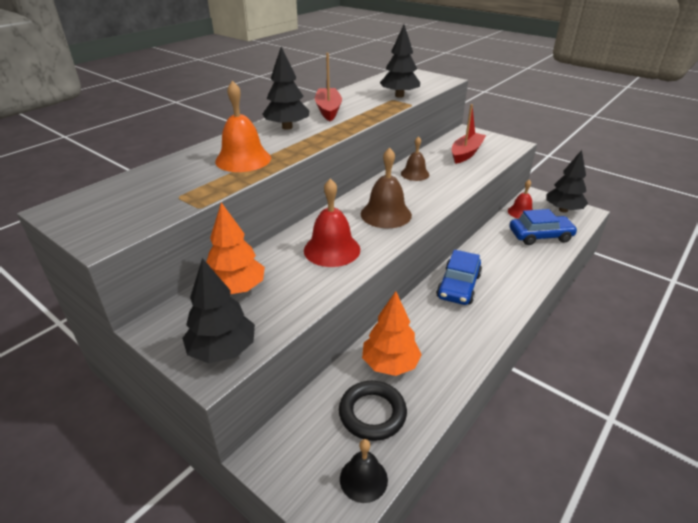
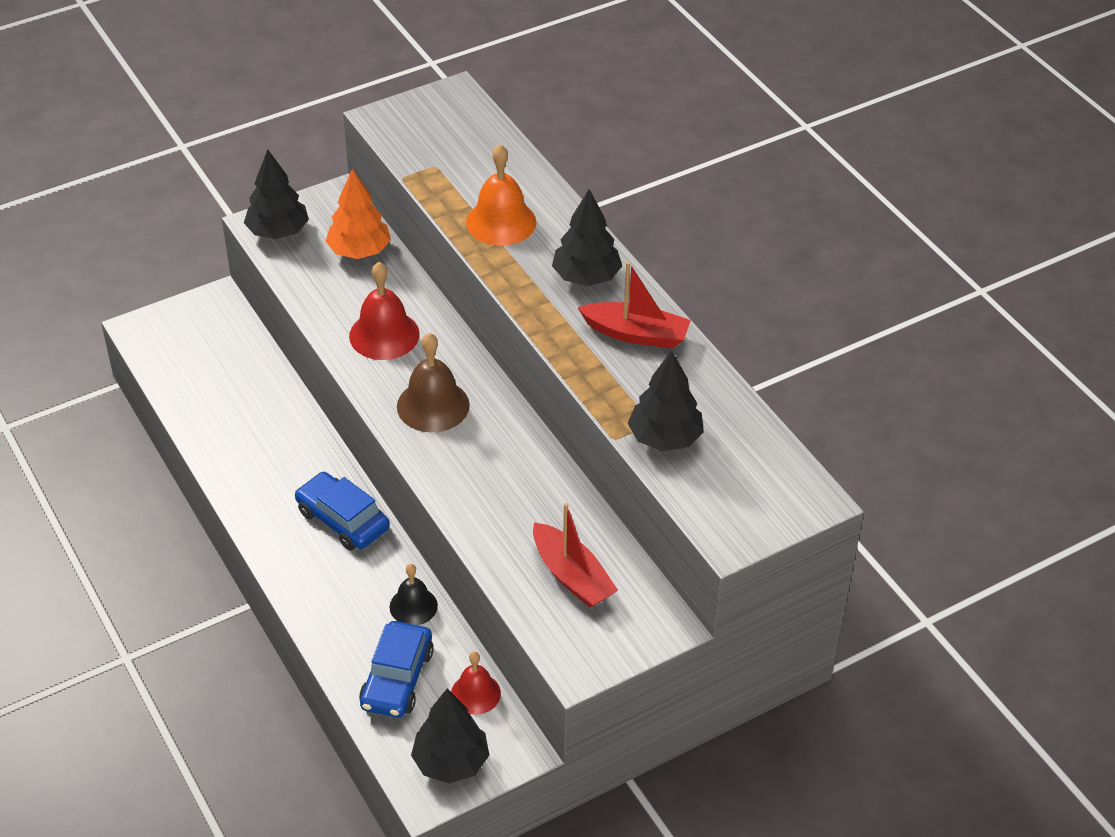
camera: 110 degrees right, 10 degrees up
(363, 479) = (156, 352): black bell -> black bell (413, 606)
(372, 413) = (212, 376): black ring -> none
(390, 364) = (260, 409): orange tree -> none
(415, 174) = (530, 478): brown bell -> none

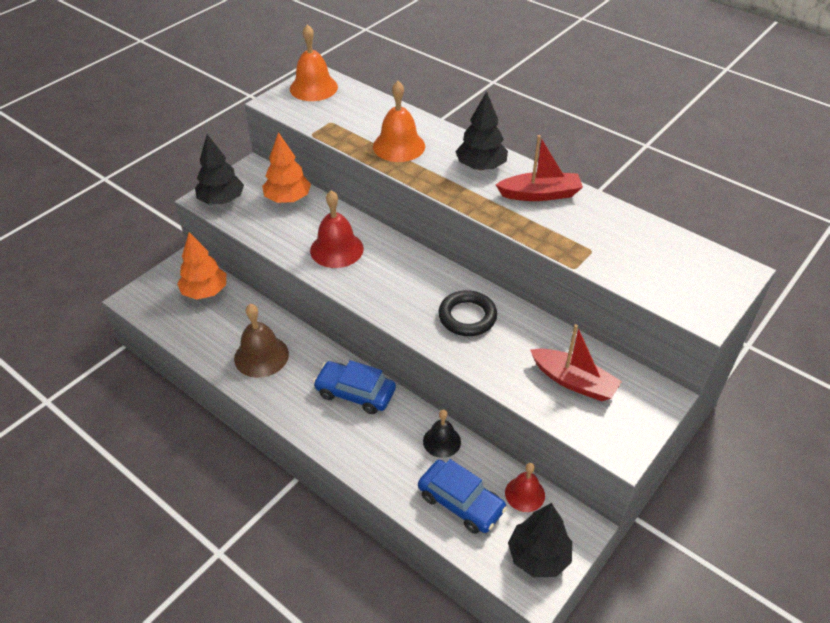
camera: 20 degrees left, 0 degrees up
(225, 343) = (205, 292): none -> orange tree
(397, 678) = (461, 502): blue car -> blue car turned 45 degrees counterclockwise
(433, 405) = (399, 288): brown bell -> brown bell (261, 356)
(441, 109) = (313, 87): none -> orange bell
(493, 464) = (467, 317): none -> black ring
(665, 438) = (609, 258): black tree -> none

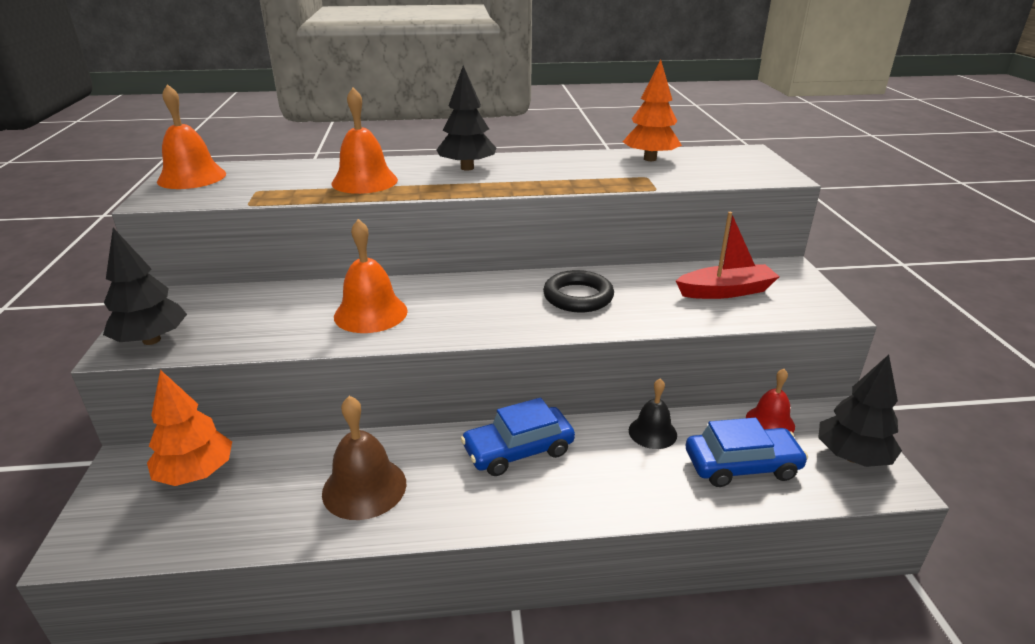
camera: 45 degrees left, 15 degrees down
(288, 199) = (246, 302): orange tree -> orange tree (650, 159)
(336, 249) = (370, 313): red bell -> orange bell
(540, 194) = (546, 165): red boat -> none

